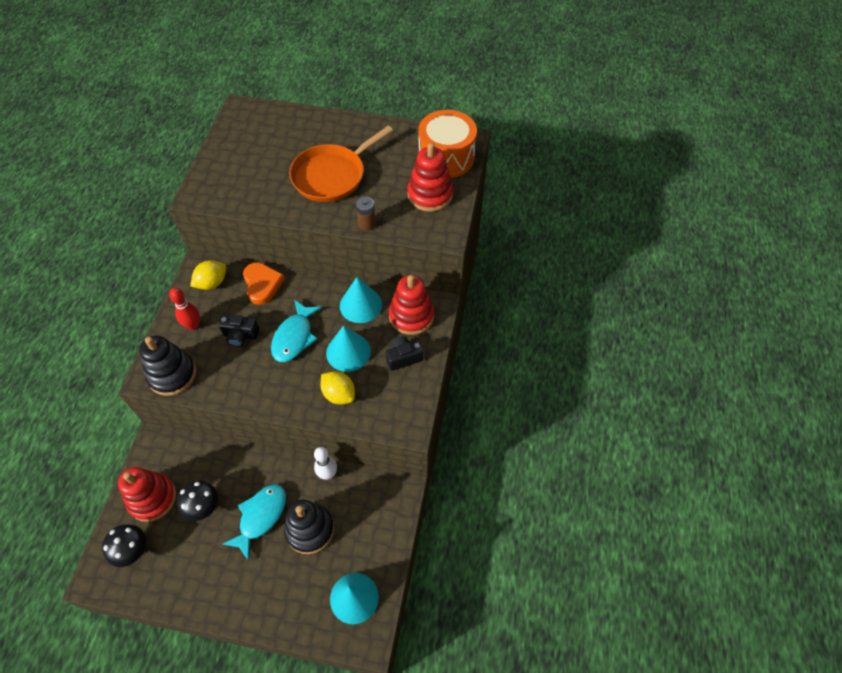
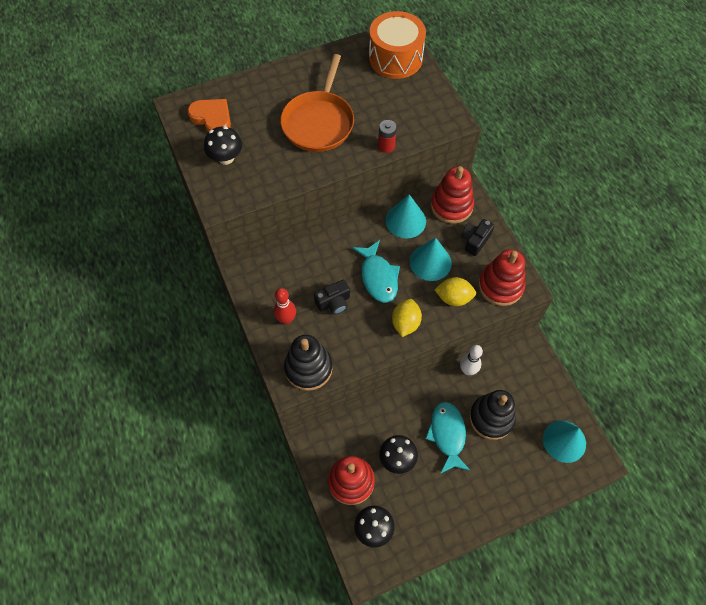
camera: 35 degrees left, 5 degrees up
(212, 283) = (267, 276): yellow lemon -> yellow lemon (405, 323)
(235, 165) = (226, 158): none -> black mushroom
(262, 284) = (311, 252): orange heart -> orange heart (212, 118)
(367, 224) = (386, 146): brown battery -> red battery
(430, 195) = (412, 95): red stacking toy -> red stacking toy (500, 286)

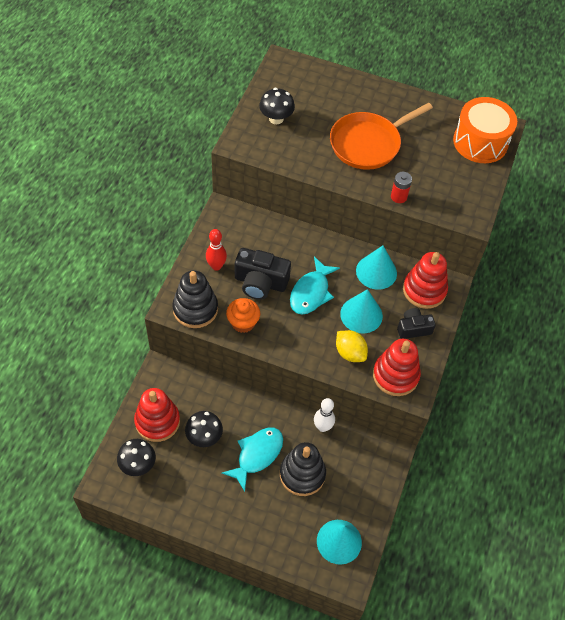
camera: 40 degrees right, 5 degrees down
(212, 118) = (296, 85): orange heart -> none
(333, 302) = (260, 282): black camera -> black camera, size x1.60
(355, 345) = (243, 323): none -> orange cupcake
(405, 323) = (294, 339): yellow lemon -> none

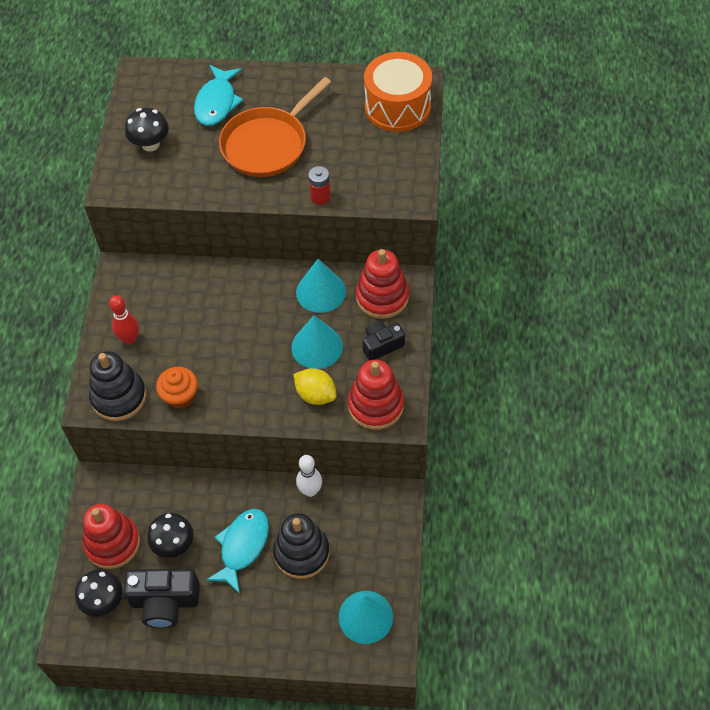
camera: 10 degrees left, 0 degrees up
(260, 282) = (188, 343): black camera -> black camera (165, 602)
(311, 292) = (251, 337): turquoise fish -> turquoise fish (217, 102)

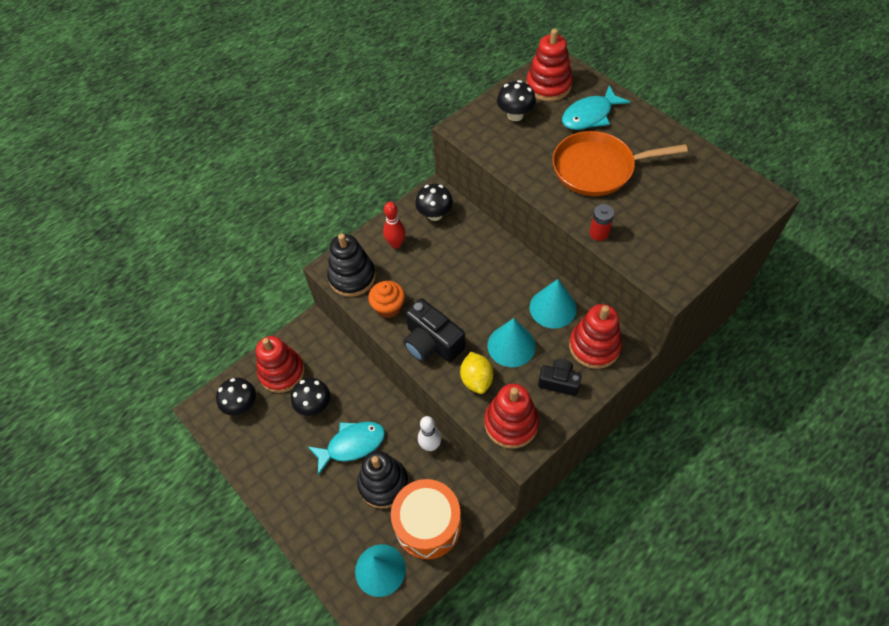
camera: 45 degrees right, 0 degrees up
(139, 288) = (435, 214): none -> black mushroom
(154, 99) = (548, 86): none -> red stacking toy
(165, 602) = (273, 438): black camera -> black camera (432, 343)
(397, 106) = (728, 206): orange drum -> orange drum (428, 525)

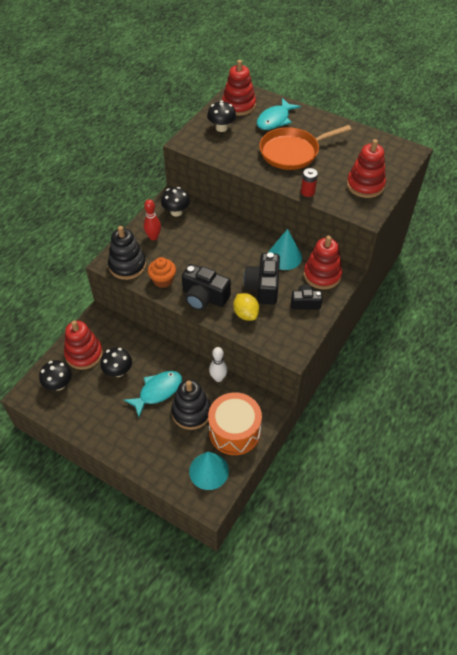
camera: 20 degrees left, 5 degrees down
(511, 345) = (263, 287): turquoise cone -> black camera
(511, 423) = (280, 336): red stacking toy -> red stacking toy (365, 185)

